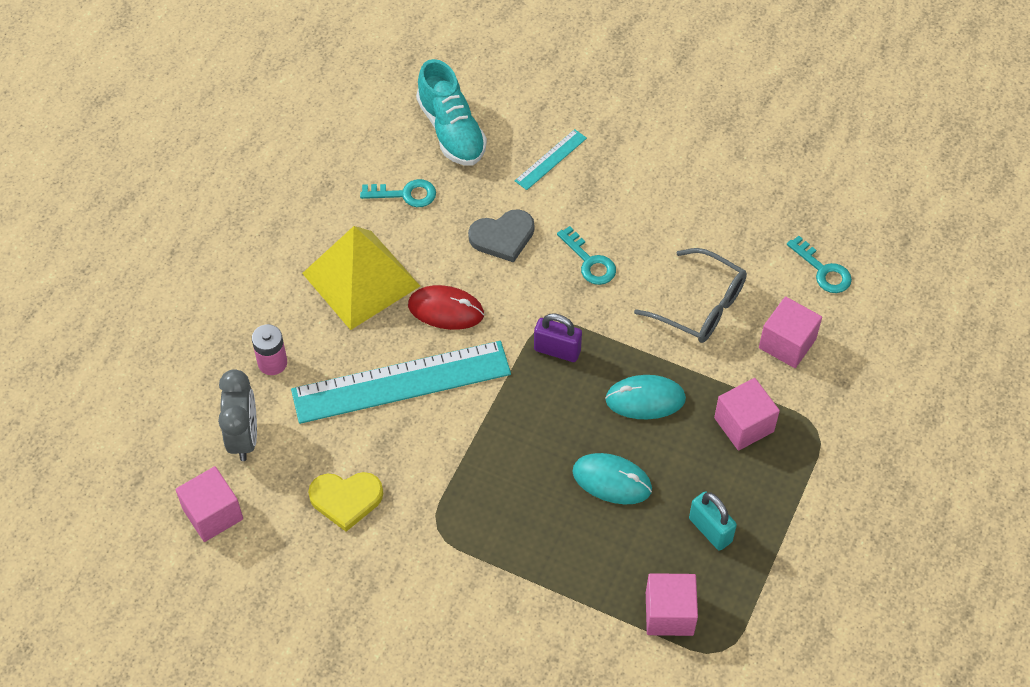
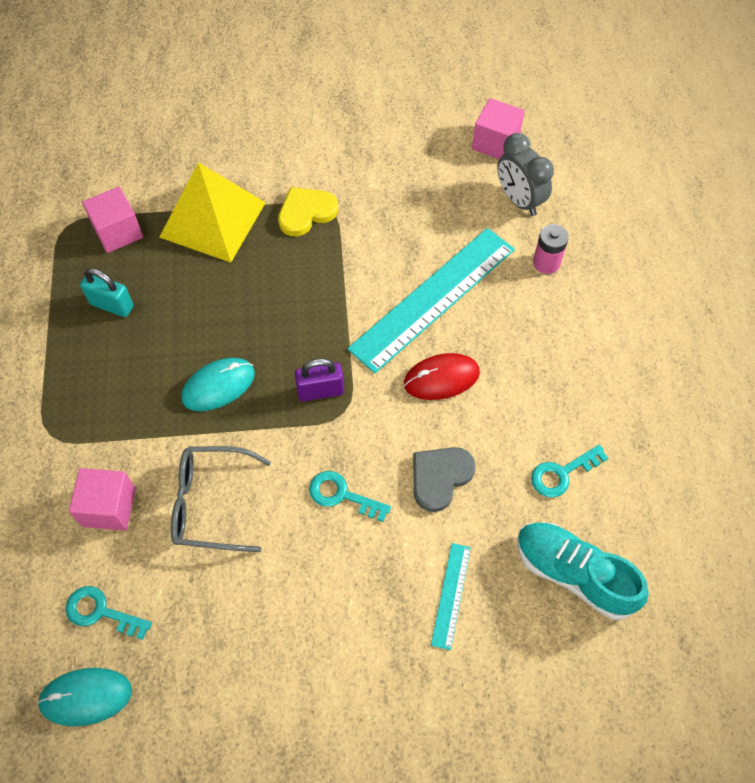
camera: 150 degrees right, 5 degrees up
(346, 499) = (409, 195): yellow heart -> yellow heart (306, 212)
(361, 279) = (534, 368): yellow pyramid -> yellow pyramid (213, 219)
(612, 480) = (212, 305): turquoise mouse -> turquoise mouse (86, 697)
(744, 425) = (119, 406): pink cube -> none

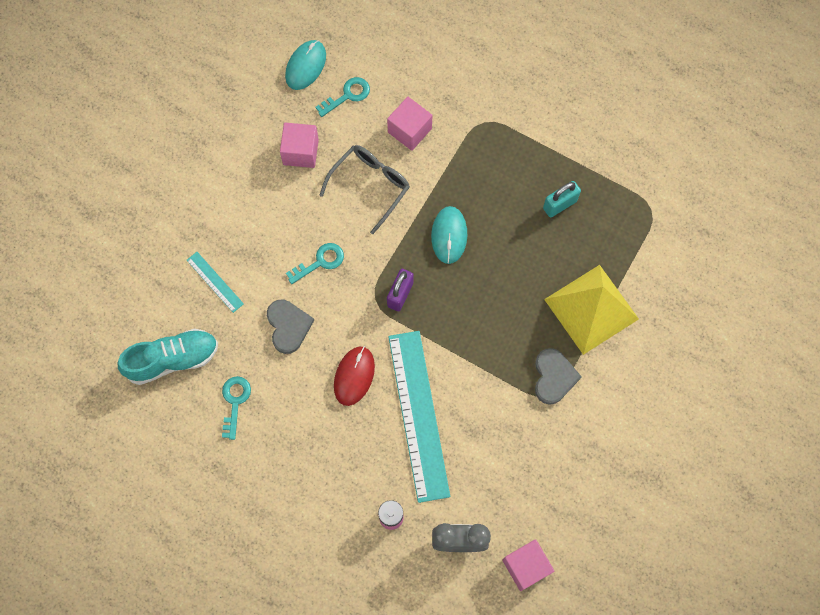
camera: 125 degrees right, 10 degrees up
(118, 232) = (623, 240): pink cube -> pink cube (300, 152)
(306, 212) = (553, 377): yellow heart -> grey heart

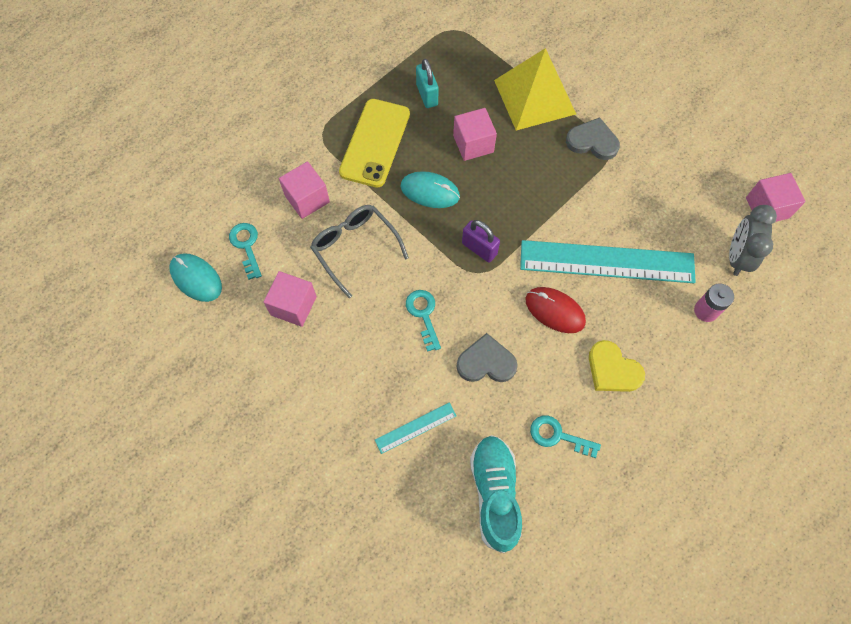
camera: 75 degrees left, 5 degrees down
(308, 439) = (612, 370): none -> yellow heart
(488, 172) = (375, 143): none -> yellow phone
(515, 262) = (473, 144): none -> pink cube

